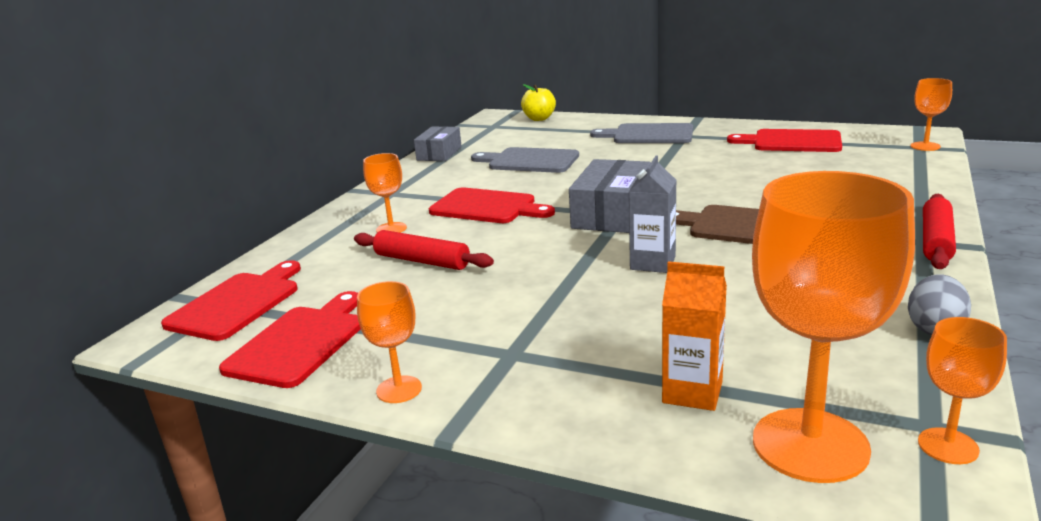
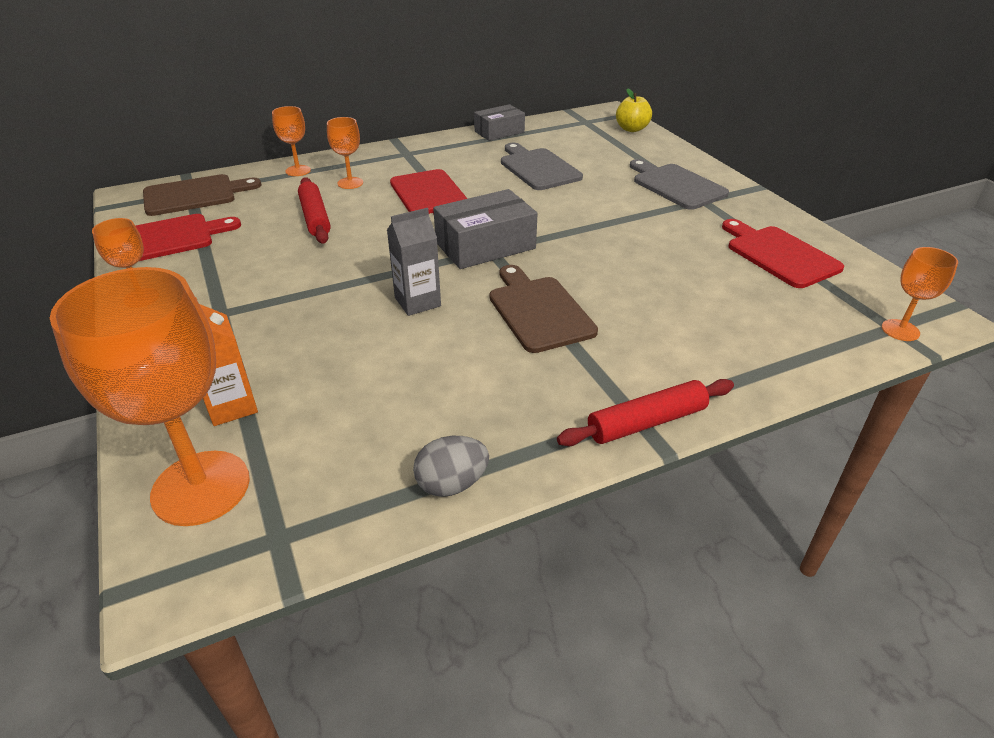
camera: 40 degrees right, 15 degrees up
(238, 303) = (195, 195): red cutting board -> brown cutting board
(948, 446) = (252, 557): orange goblet -> orange goblet (298, 171)

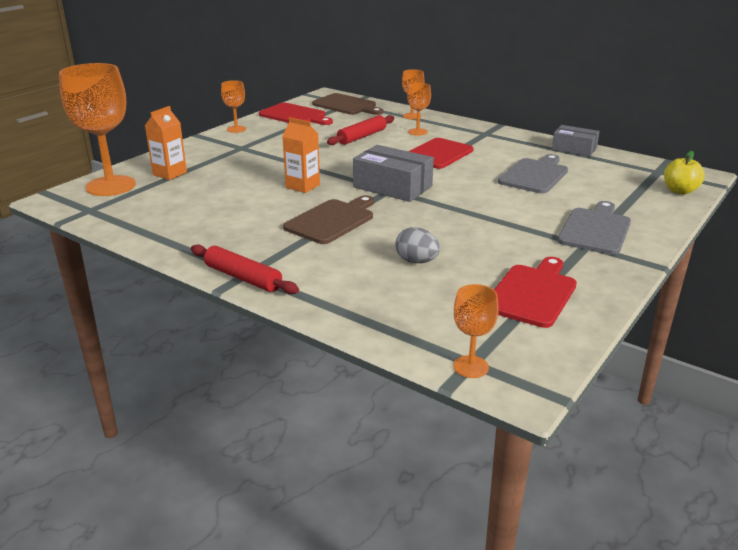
camera: 60 degrees right, 10 degrees down
(417, 302) = (302, 186): grey carton -> orange carton
(452, 484) = (148, 236): grey egg -> grey egg (416, 261)

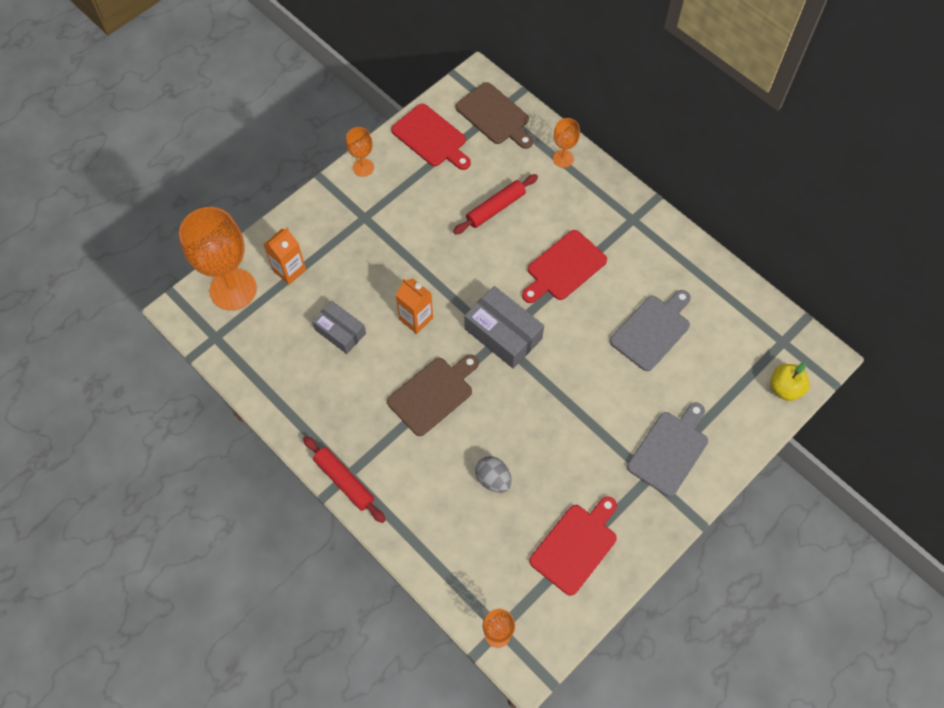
camera: 10 degrees right, 35 degrees up
(417, 132) = (559, 204): orange goblet -> none
(574, 149) = (716, 274): grey box -> grey box (340, 331)

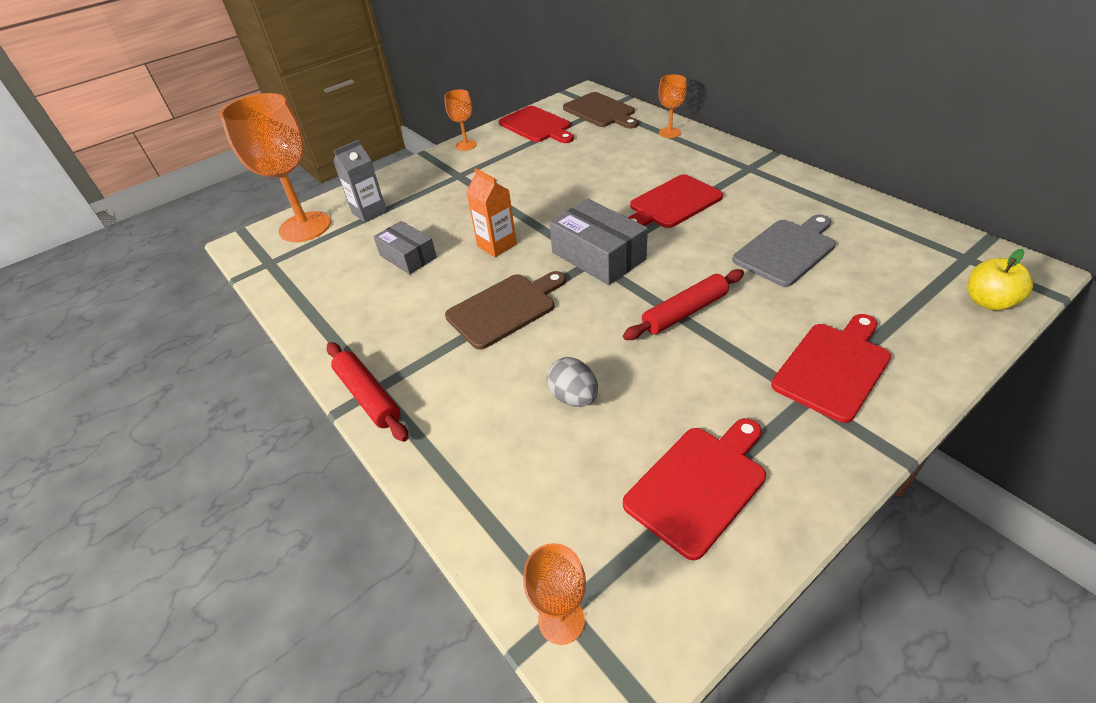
camera: 10 degrees right, 20 degrees down
(289, 270) = (369, 212): orange carton -> grey carton
(495, 208) = (597, 165): red rolling pin -> red rolling pin (684, 312)
(670, 450) = (834, 367): grey cutting board -> red cutting board

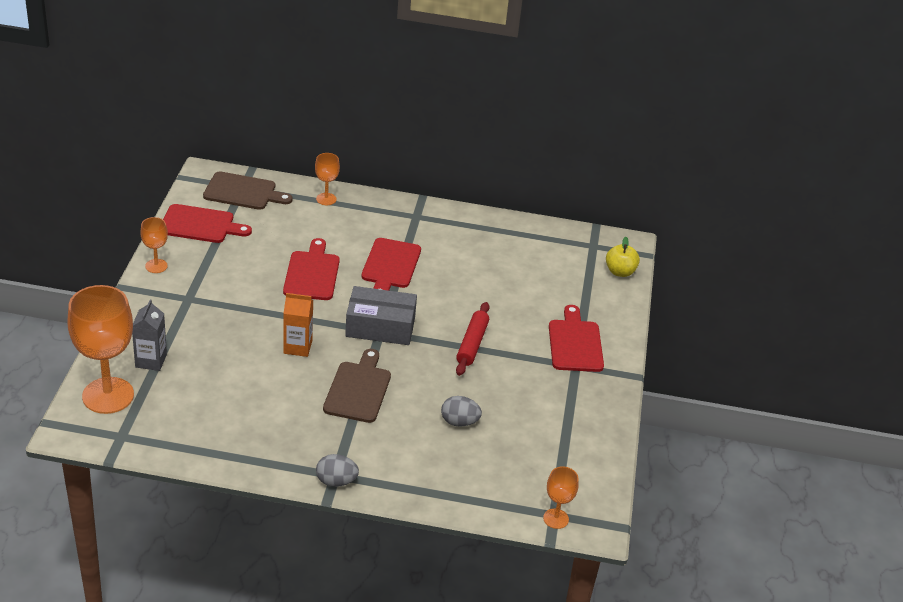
camera: 50 degrees left, 5 degrees down
(368, 396) = (336, 481): red rolling pin -> grey egg
(408, 256) = (238, 383): grey box -> none
(699, 485) = (562, 433): red cutting board -> red cutting board (312, 273)
(787, 250) = (494, 277): grey cutting board -> none

